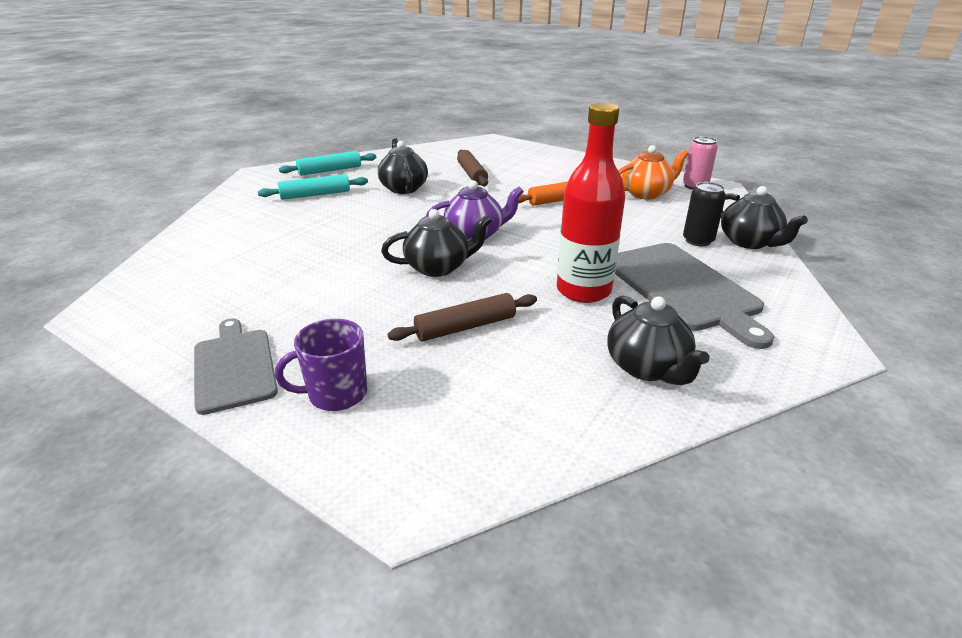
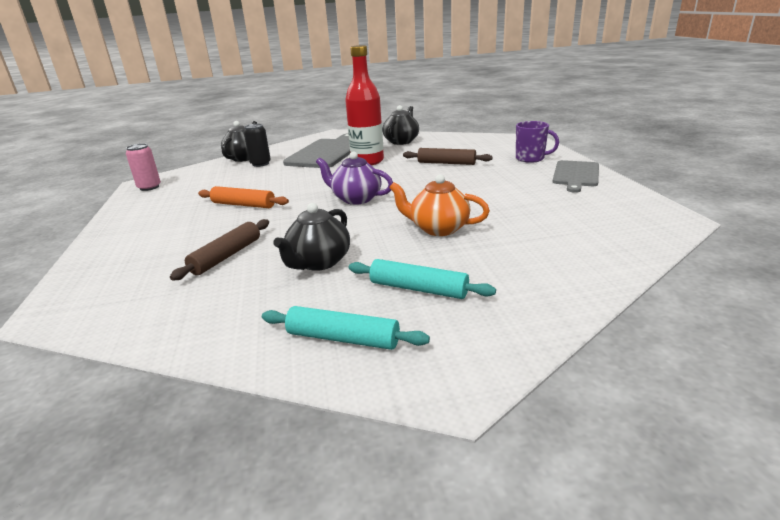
camera: 135 degrees left, 5 degrees down
(438, 267) = (415, 187): black teapot -> none
(646, 193) = (188, 192): orange teapot -> orange teapot (438, 229)

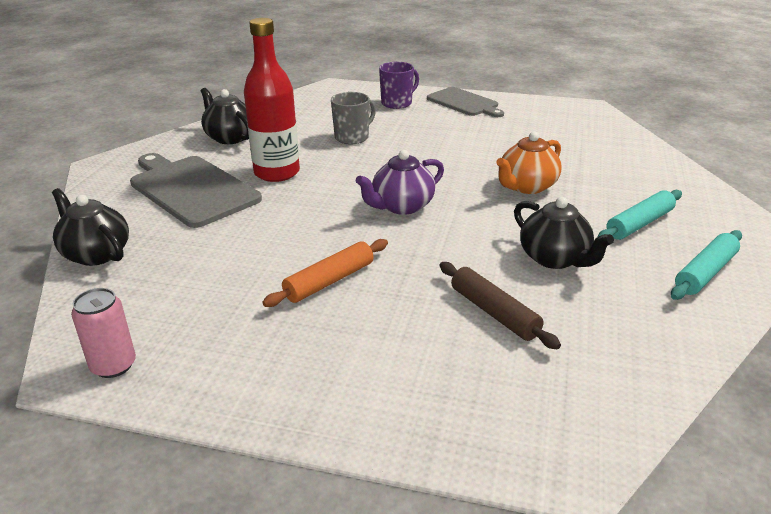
camera: 65 degrees left, 5 degrees up
(260, 164) = (157, 244): black can -> none
(446, 163) = (352, 137): brown rolling pin -> grey mug

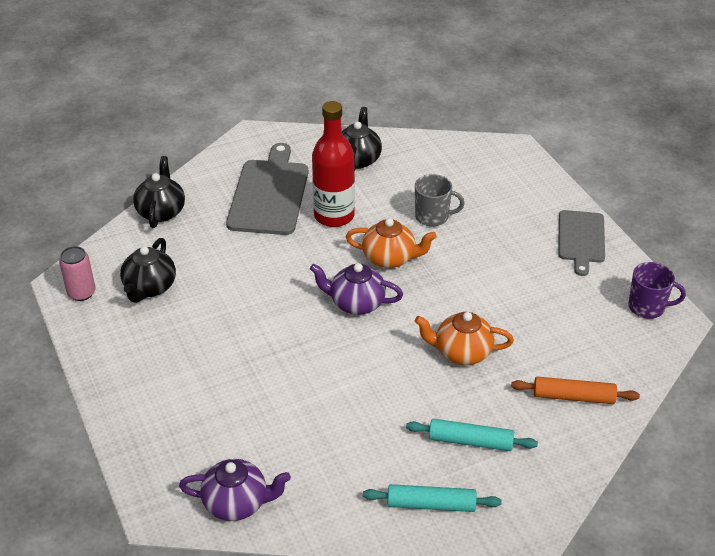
camera: 50 degrees right, 10 degrees up
(329, 281) = (231, 323): orange rolling pin -> orange rolling pin (573, 396)
(370, 171) = (390, 258): none -> orange teapot
(397, 103) = (528, 202): purple mug -> purple mug (647, 307)
(494, 313) = (270, 415): brown rolling pin -> none
(555, 259) = (367, 415): black teapot -> black teapot (149, 288)
(608, 393) = (237, 503): none -> purple teapot

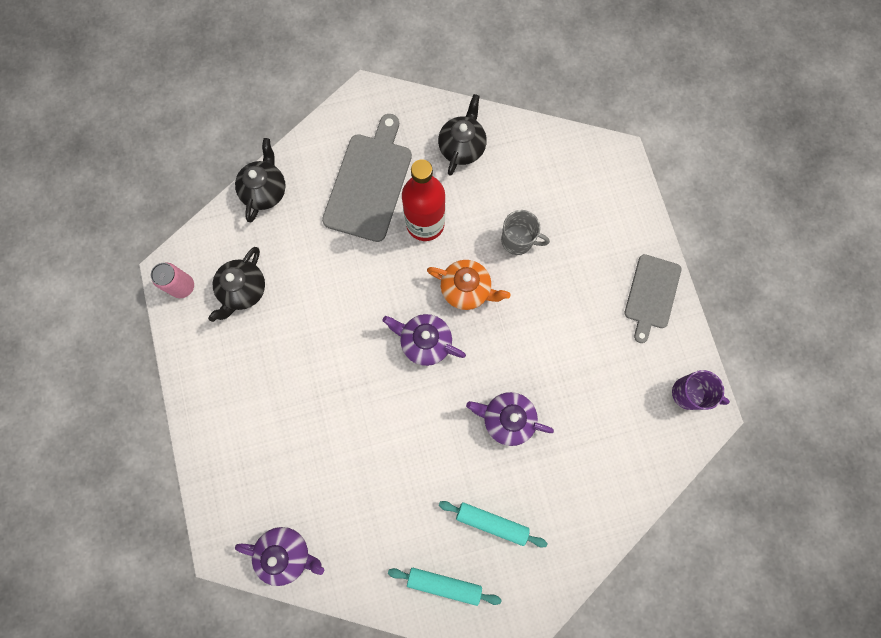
camera: 10 degrees right, 35 degrees up
(461, 352) = (507, 419): orange teapot -> purple teapot
(573, 396) = (592, 488): orange rolling pin -> none

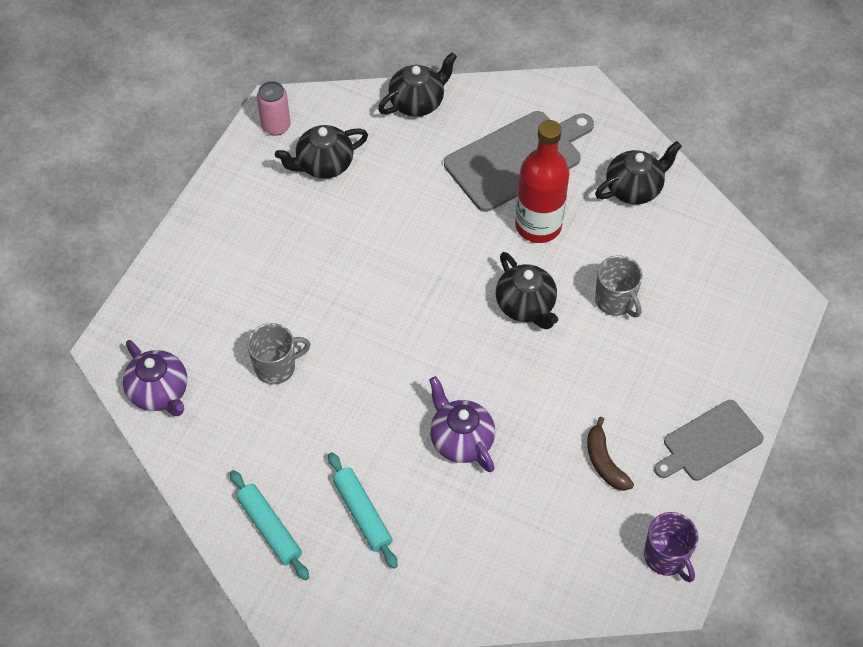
camera: 40 degrees right, 20 degrees down
(347, 468) = (276, 367): none -> grey mug
(425, 342) = (445, 320): purple teapot -> none
(466, 289) = (526, 306): orange teapot -> black teapot
(603, 360) = (604, 462): none -> brown banana

